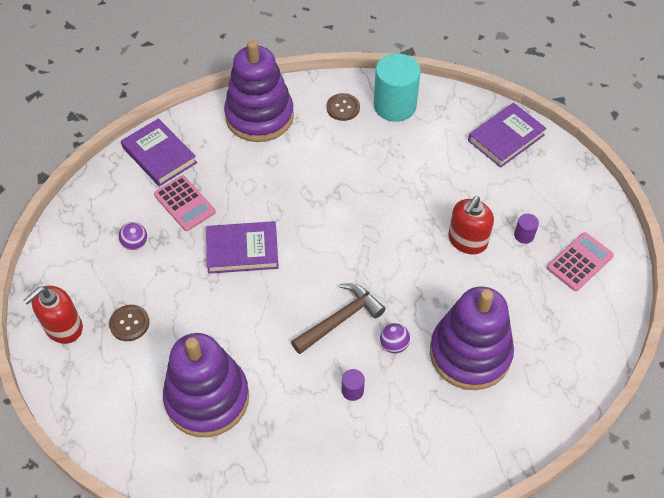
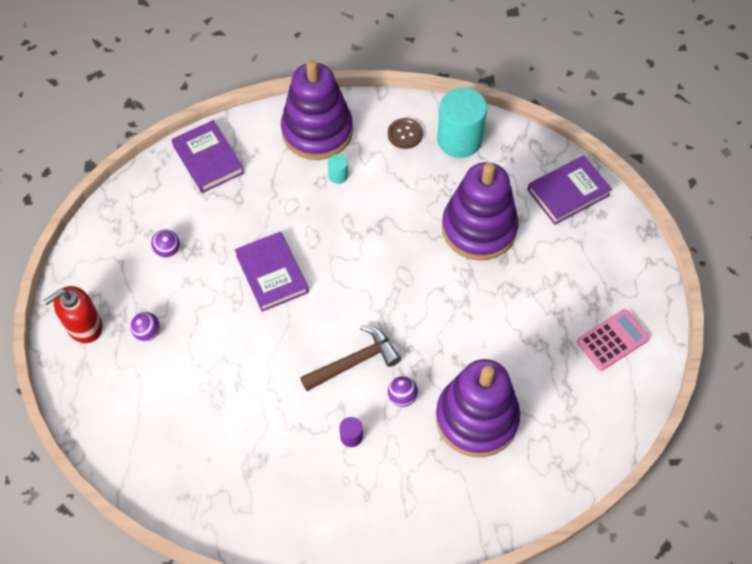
camera: 10 degrees right, 5 degrees up
(129, 323) = (148, 332): brown button -> purple ball
(184, 203) = (224, 215): pink calculator -> none
(207, 398) = (209, 420): purple stacking toy -> purple stacking toy (479, 228)
(242, 250) = (272, 274): purple book -> purple book turned 60 degrees clockwise
(288, 152) = (338, 175): none -> turquoise cylinder
(467, 241) = (501, 299): red soap dispenser -> none
(524, 235) = (561, 302): purple cylinder -> none

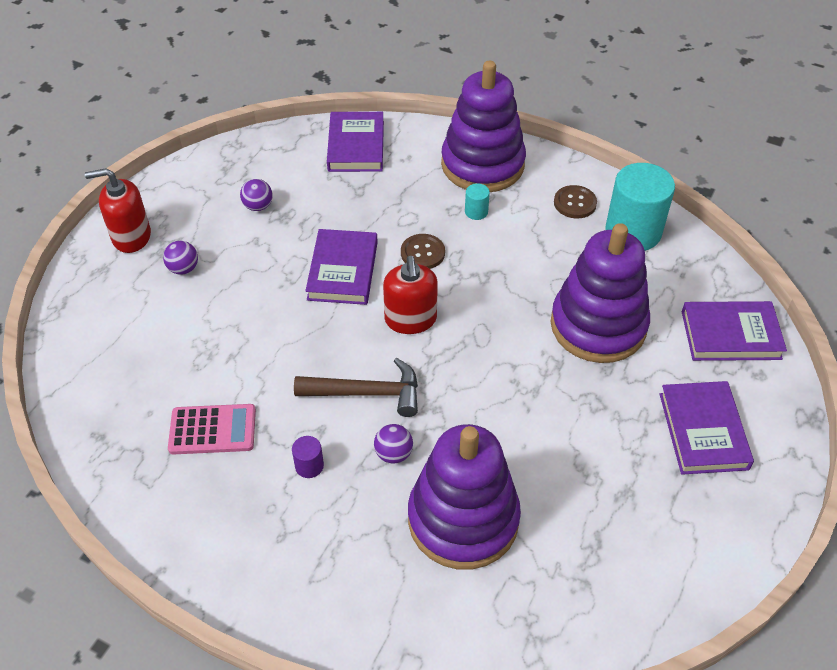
camera: 30 degrees right, 10 degrees down
(321, 230) = (422, 253): none -> brown button
(347, 289) = (410, 319): none -> red soap dispenser
(589, 274) = (703, 431): none -> purple book
(612, 340) = (688, 517): pink calculator -> pink calculator (212, 430)

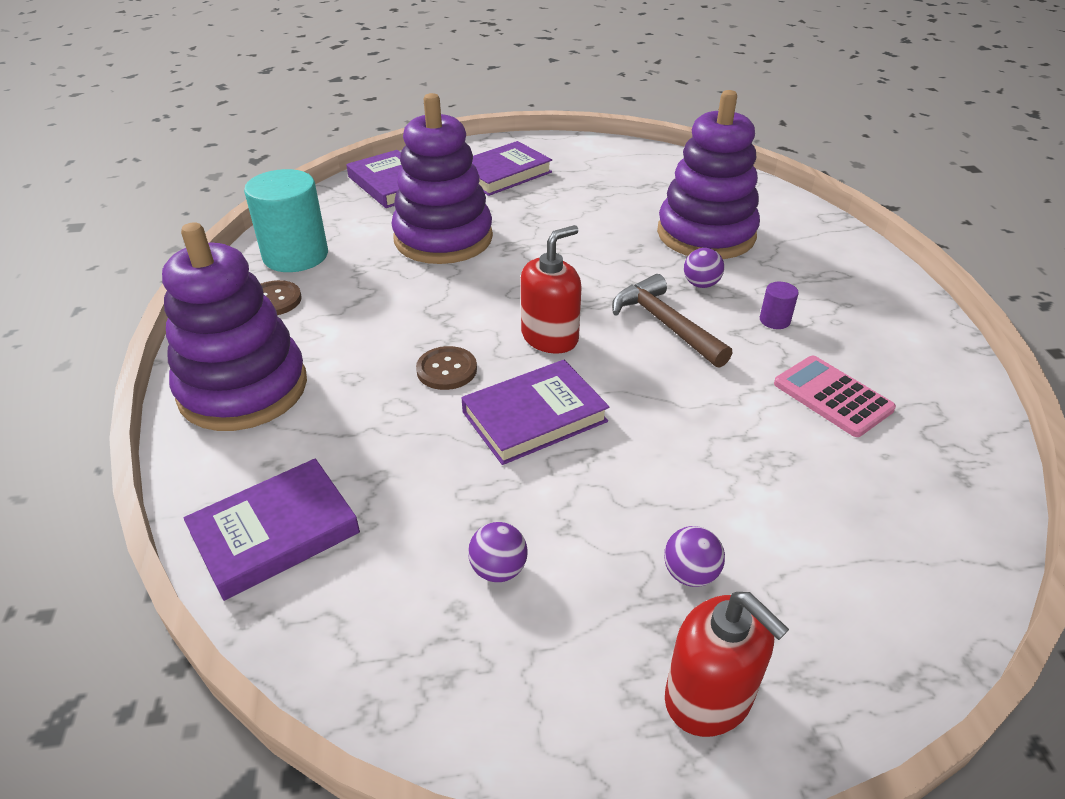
camera: 125 degrees left, 10 degrees down
(476, 212) = (342, 359): turquoise cylinder -> none

